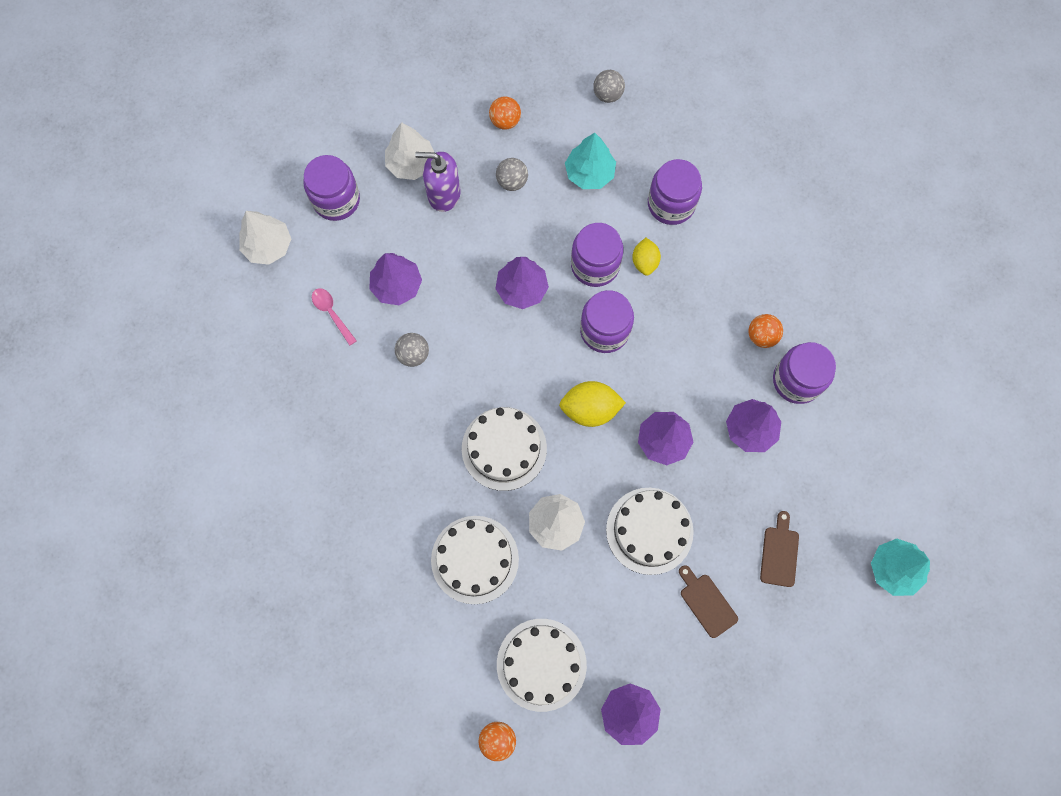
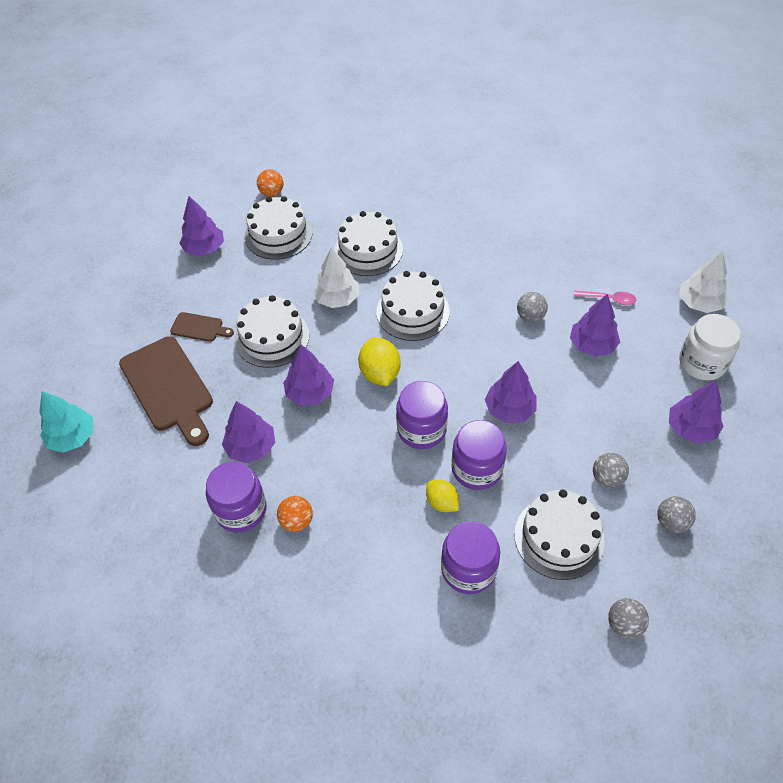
camera: 140 degrees right, 20 degrees down
(336, 200) = (702, 363): purple jar -> white jar
(411, 164) = (691, 428): white tree -> purple tree
(443, 194) = (641, 427): purple soap dispenser -> none
(505, 121) = (671, 522): orange ball -> grey ball
(589, 173) = (559, 537): turquoise tree -> white cake
(590, 409) = (380, 373): yellow lemon -> yellow lemon turned 60 degrees counterclockwise
(779, 553) = (168, 387): brown cutting board -> brown cutting board, size x2.07

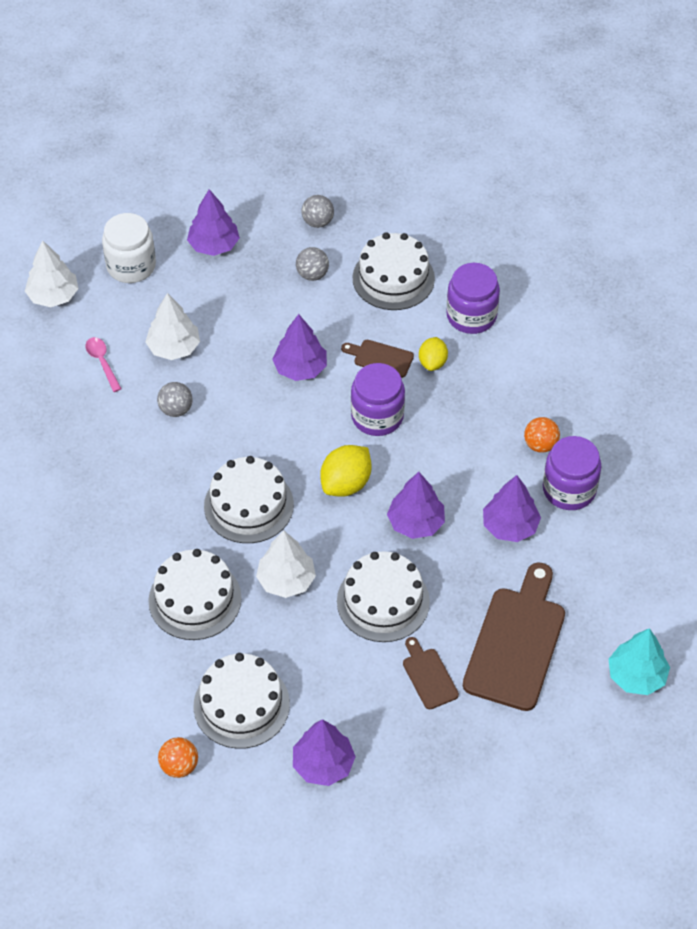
camera: 130 degrees left, 0 degrees up
(477, 469) = (380, 358): purple jar -> brown cutting board
(592, 345) = (174, 348): purple tree -> white tree
(624, 625) = (427, 213): grey ball -> none

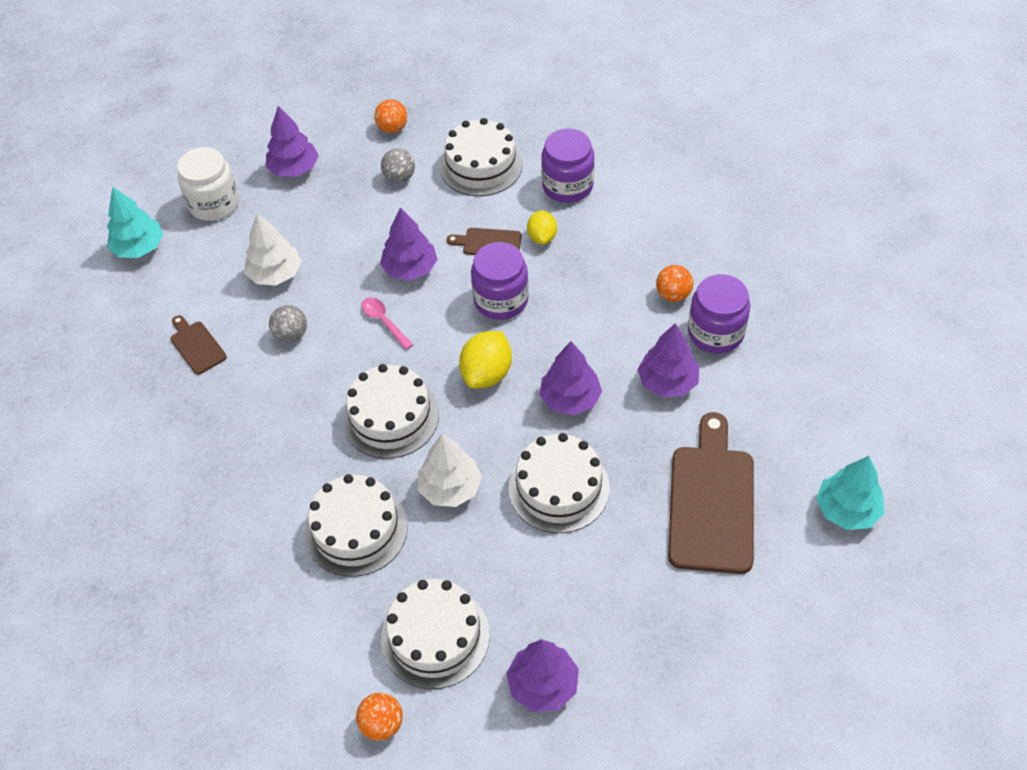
camera: 10 degrees left, 0 degrees up
(53, 296) = (139, 247): white tree -> turquoise tree
(102, 362) = (203, 303): pink spoon -> pink spoon (384, 322)
(317, 222) = (392, 128): grey ball -> orange ball
(428, 676) = (630, 558): brown cutting board -> brown cutting board (196, 346)

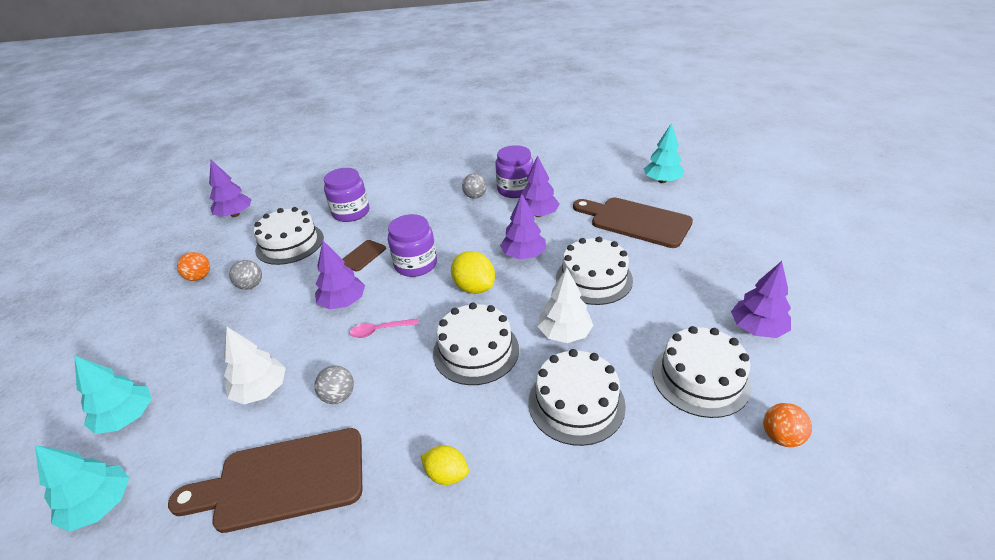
camera: 65 degrees left, 15 degrees down
(196, 346) = (282, 480): brown cutting board -> brown cutting board, size x2.07
(214, 204) = (127, 418): white jar -> turquoise tree
(294, 169) = (163, 346): purple tree -> purple tree (235, 215)
(542, 237) = (381, 233): yellow lemon -> yellow lemon (447, 474)
(673, 295) = (475, 196): orange ball -> grey ball

